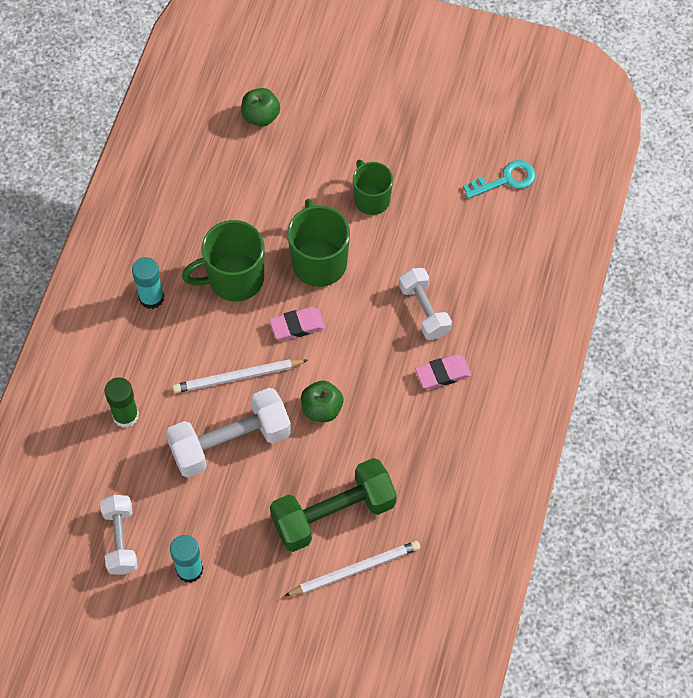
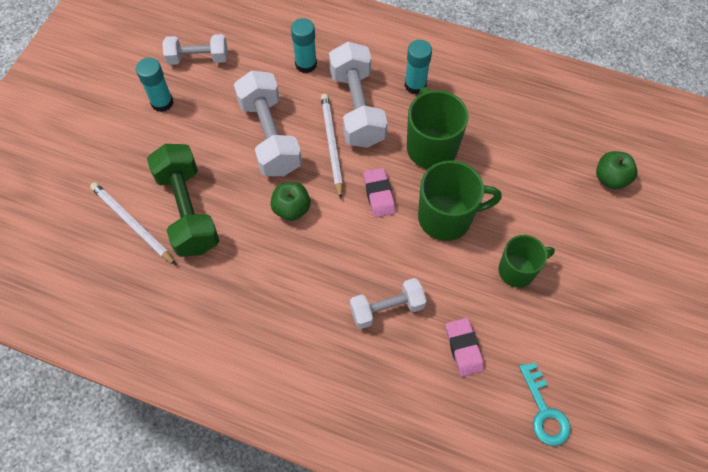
camera: 95 degrees right, 0 degrees up
(125, 416) = (306, 64): green glue stick -> turquoise glue stick
(186, 355) = (357, 108): none -> white dumbbell
(355, 570) = (132, 224): white pencil -> white pencil turned 150 degrees clockwise
(443, 374) = (315, 319): pink eraser -> pink eraser (463, 348)

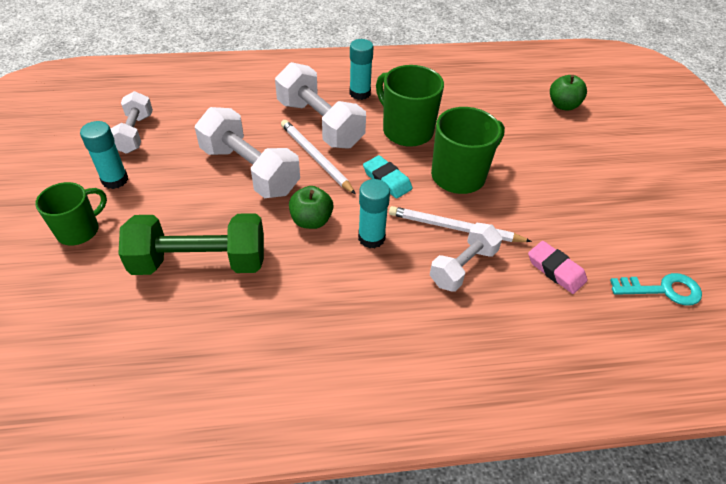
camera: 30 degrees left, 15 degrees down
(132, 224) = (139, 299): white pencil -> white pencil (455, 228)
(188, 211) = (200, 262): green dumbbell -> green dumbbell turned 45 degrees counterclockwise
(198, 58) = (135, 133): white dumbbell -> white dumbbell turned 60 degrees counterclockwise
(306, 64) = (249, 107): turquoise glue stick -> turquoise glue stick (371, 238)
(379, 194) = (387, 180): pink eraser -> turquoise eraser
(518, 270) = (549, 192): green mug -> green mug (79, 230)
(544, 411) = (662, 290): turquoise key -> turquoise key turned 45 degrees counterclockwise

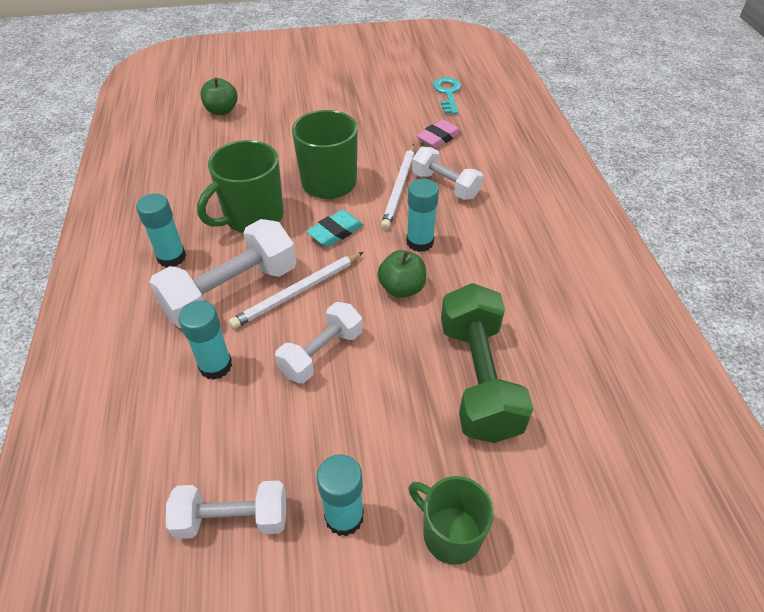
camera: 90 degrees left, 0 degrees up
(250, 170) = (321, 353): white dumbbell -> white dumbbell, size x0.62
(251, 120) = (215, 366): none -> turquoise glue stick

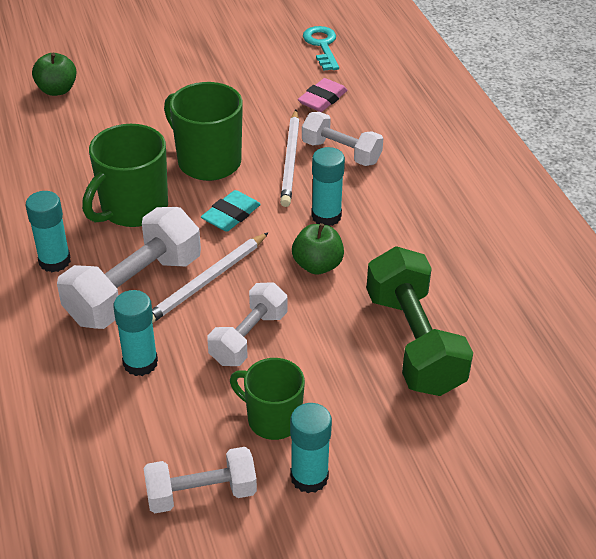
camera: 10 degrees left, 5 degrees down
(450, 533) = (412, 477): green mug -> green mug (272, 419)

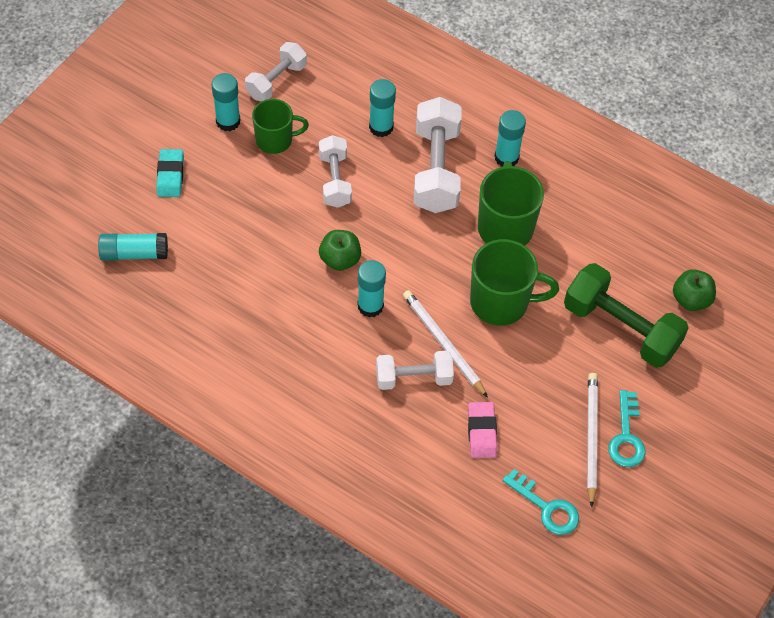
camera: 140 degrees right, 15 degrees up
(207, 281) = (398, 202): white pencil -> white pencil (591, 438)
(217, 50) = (626, 436): none -> turquoise key
(231, 215) = (435, 264): turquoise eraser -> turquoise eraser (170, 176)
(414, 342) = (232, 239): green dumbbell -> green dumbbell (621, 328)
(538, 387) = (134, 253): none -> turquoise glue stick

